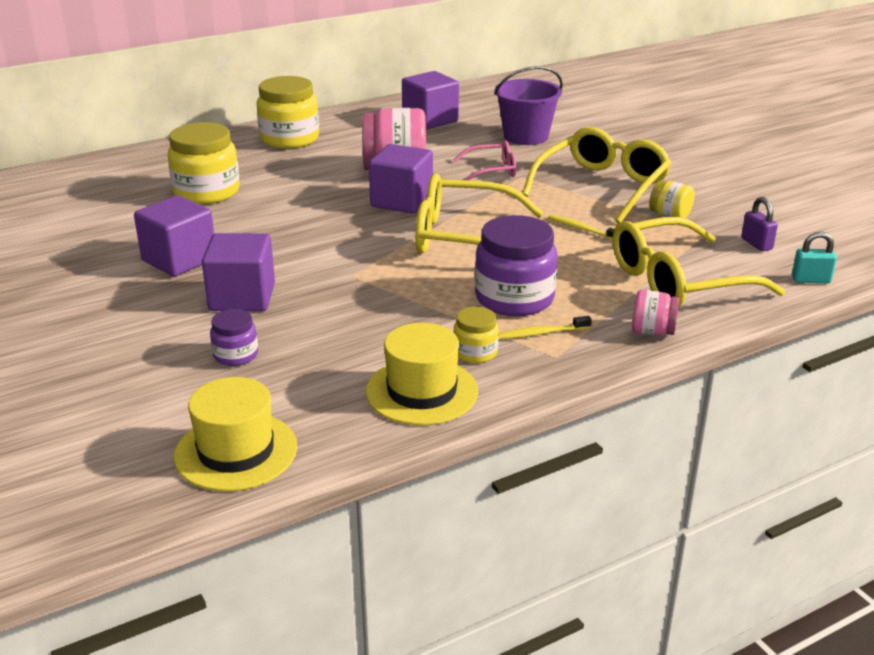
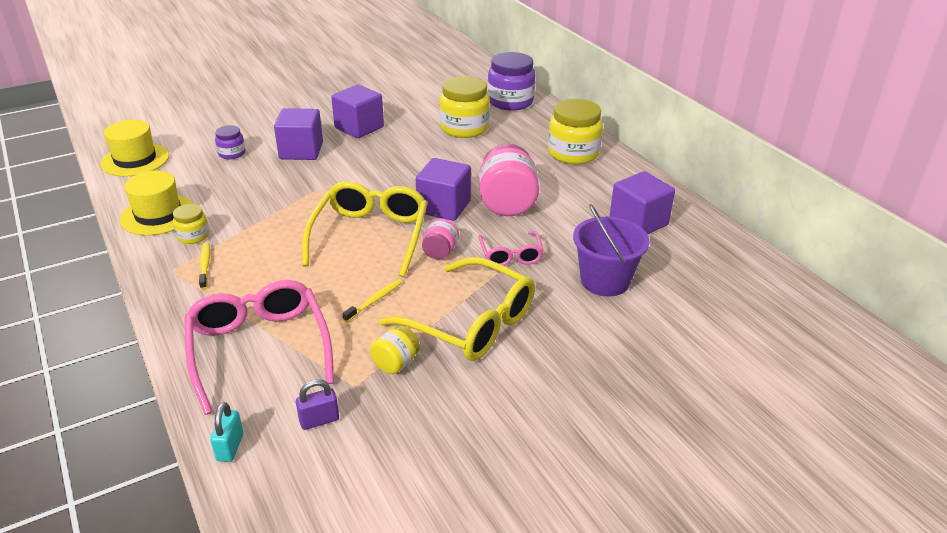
camera: 90 degrees right, 5 degrees up
(514, 298) = (261, 256): purple jar -> purple jar (510, 102)
(652, 332) = (182, 322): pink jar -> pink jar (440, 252)
(679, 281) = (259, 349): yellow glasses -> pink glasses

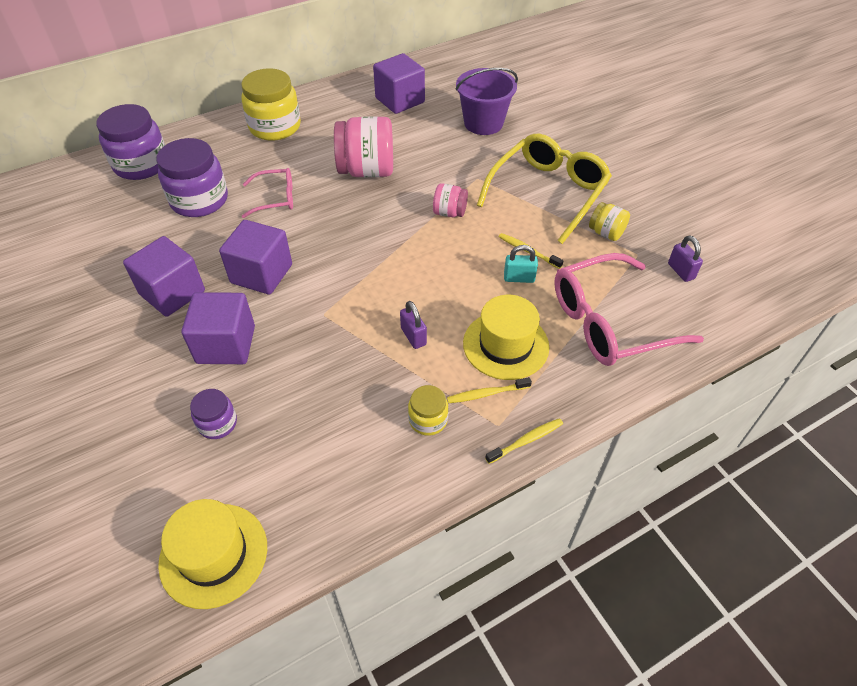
camera: 90 degrees left, 15 degrees up
(149, 283) = (526, 440): none -> yellow toothbrush
(158, 215) = (379, 473): yellow hat -> yellow hat (505, 345)
(230, 447) = (726, 320): turquoise padlock -> turquoise padlock (519, 278)
(281, 230) = (413, 336): none -> purple padlock
(370, 236) = (424, 262): yellow glasses -> none
(444, 207) = (371, 212): purple cube -> purple cube (261, 274)
(464, 128) = (199, 200): yellow jar -> purple jar
(510, 255) = (451, 170): pink glasses -> pink glasses (275, 198)

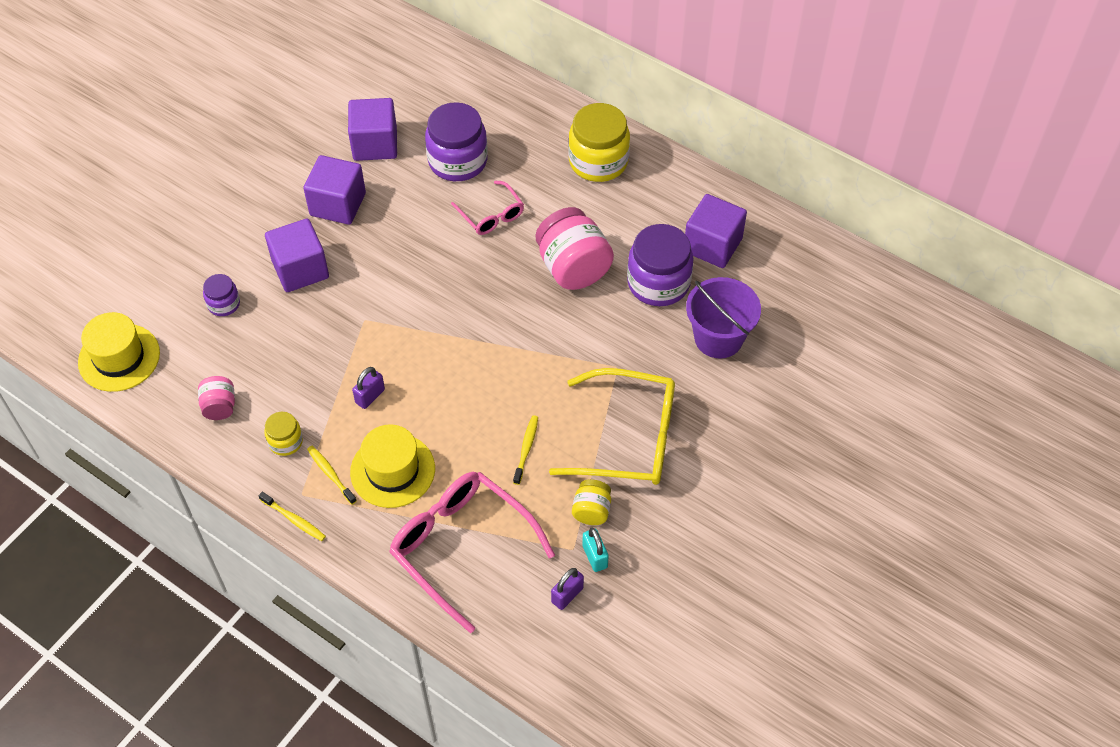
camera: 65 degrees right, 5 degrees up
(141, 164) = (481, 93): purple jar -> purple jar (658, 283)
(261, 274) = (389, 253): purple cube -> purple cube (375, 144)
(449, 212) = (548, 362): pink jar -> pink jar (220, 407)
(519, 278) = (484, 453): turquoise padlock -> turquoise padlock (594, 556)

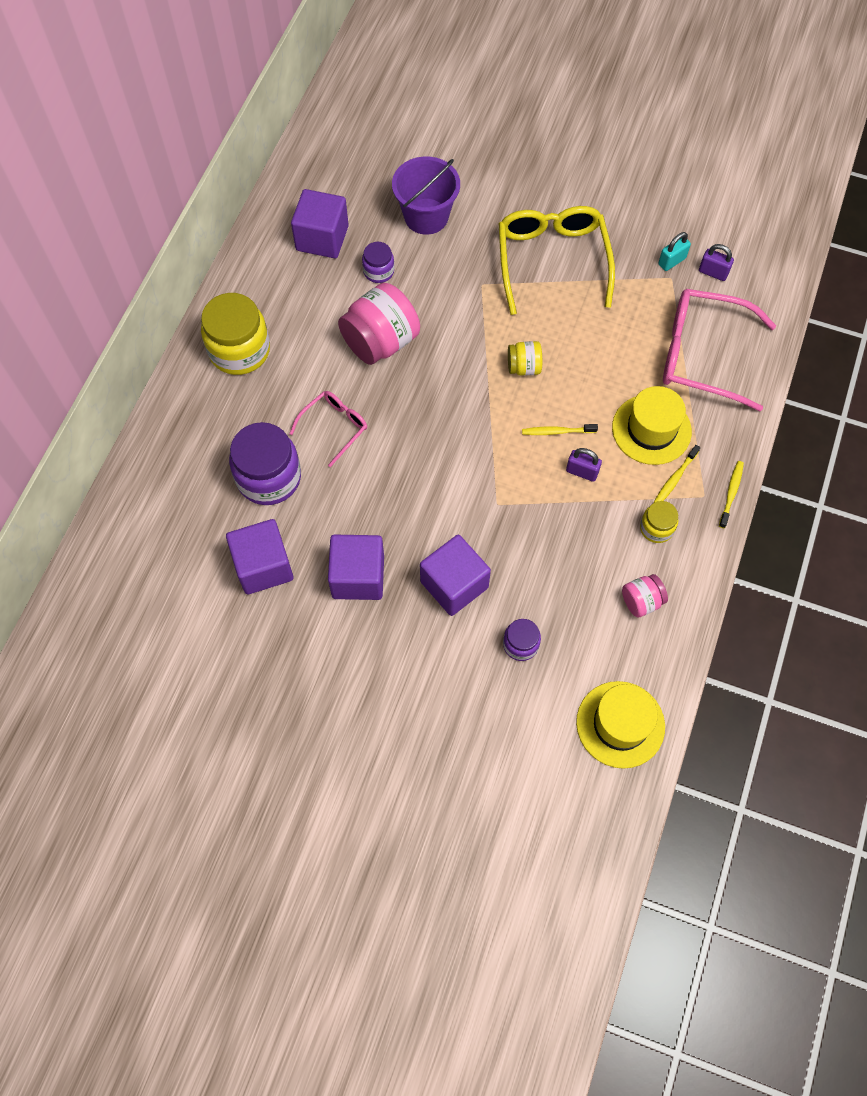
camera: 105 degrees left, 10 degrees up
(462, 548) = (703, 355): pink glasses -> pink glasses turned 75 degrees clockwise
(526, 449) = (590, 332): yellow toothbrush -> yellow toothbrush (557, 432)
(591, 511) = (631, 272): yellow jar -> yellow jar (523, 367)
(658, 283) = (378, 271): purple jar -> purple jar, size x0.52

